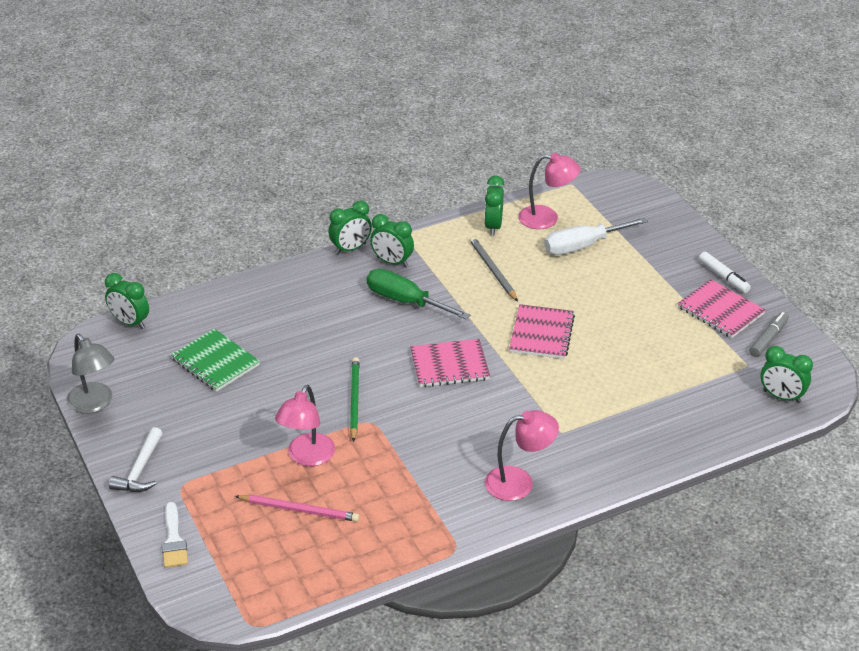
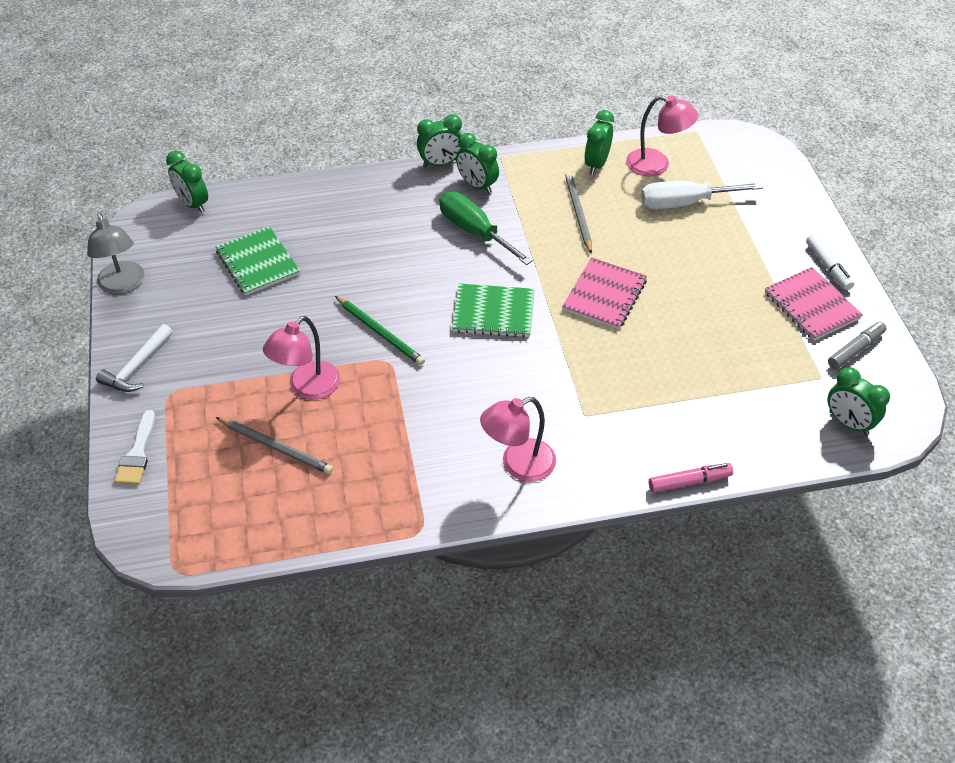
camera: 15 degrees right, 10 degrees up
(299, 510) = (276, 447): pink pencil -> grey pencil
(354, 400) = (380, 332): green pencil -> green pencil turned 120 degrees clockwise
(449, 365) = (493, 313): pink notebook -> green notebook
(519, 482) = (518, 465): pink lamp -> pink lamp turned 150 degrees clockwise
(668, 467) = (689, 482): none -> pink marker

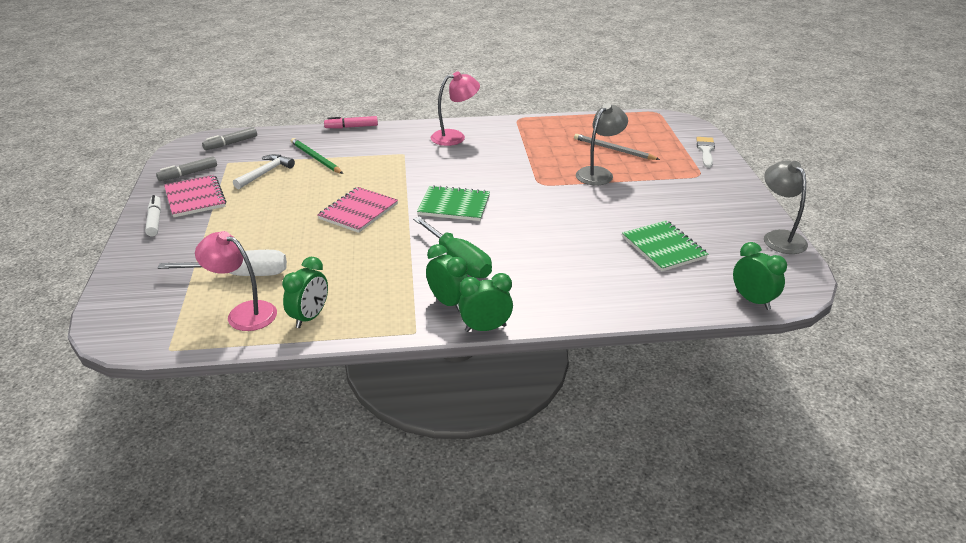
camera: 175 degrees left, 15 degrees down
(137, 367) = (732, 189): white hammer -> white hammer (265, 173)
(307, 388) = (599, 173): pink lamp -> grey lamp
(380, 332) = (547, 198): green pencil -> green pencil (315, 158)
(578, 213) = (352, 271): grey pencil -> none
(848, 423) = (231, 143): green clock -> grey marker

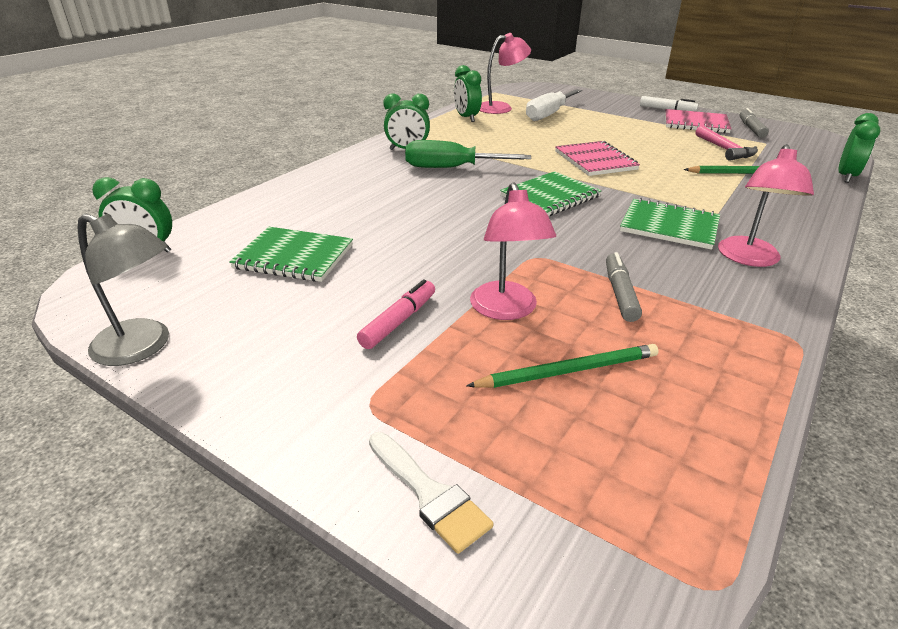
camera: 130 degrees right, 0 degrees up
(231, 143) = (819, 152): grey marker -> grey marker (620, 293)
(265, 173) = (724, 149): white hammer -> pink hammer
(351, 127) = (836, 210): pink marker -> pink marker (399, 321)
(444, 161) = (669, 226): none -> green notebook
(485, 328) = (358, 150): green clock -> green clock (846, 176)
(599, 173) = (506, 310): grey lamp -> pink lamp
(613, 149) = (568, 371): grey pencil -> green pencil

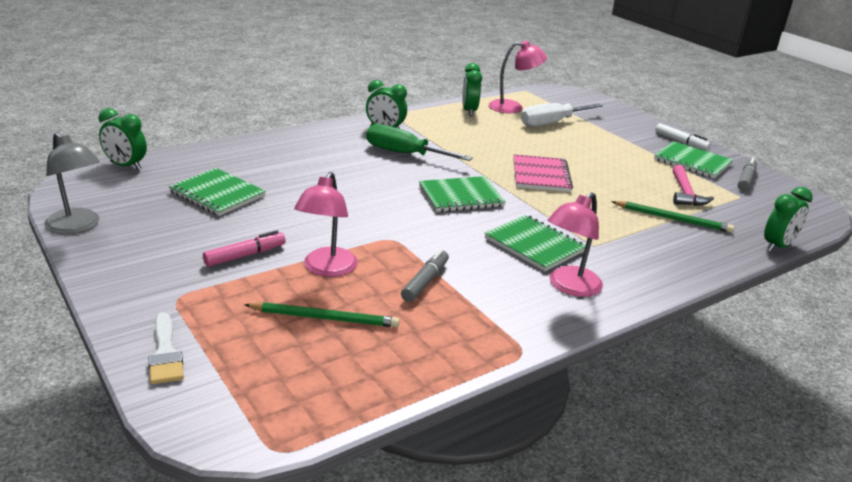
camera: 20 degrees right, 5 degrees down
(695, 123) = (692, 162): pink notebook -> green notebook

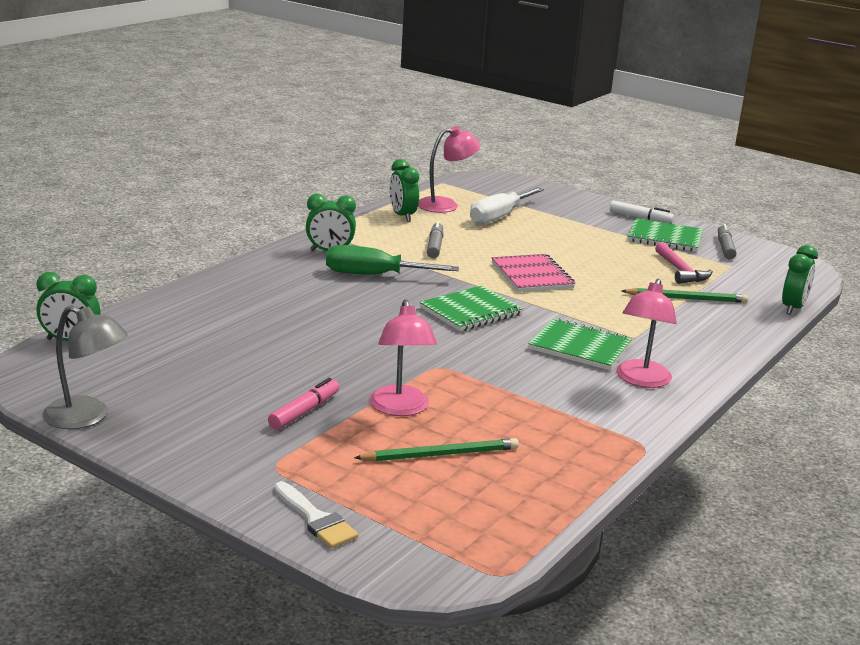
camera: 20 degrees left, 5 degrees down
(217, 194) = (210, 354): green notebook -> none
(425, 282) = (506, 402): grey marker -> grey marker (435, 246)

